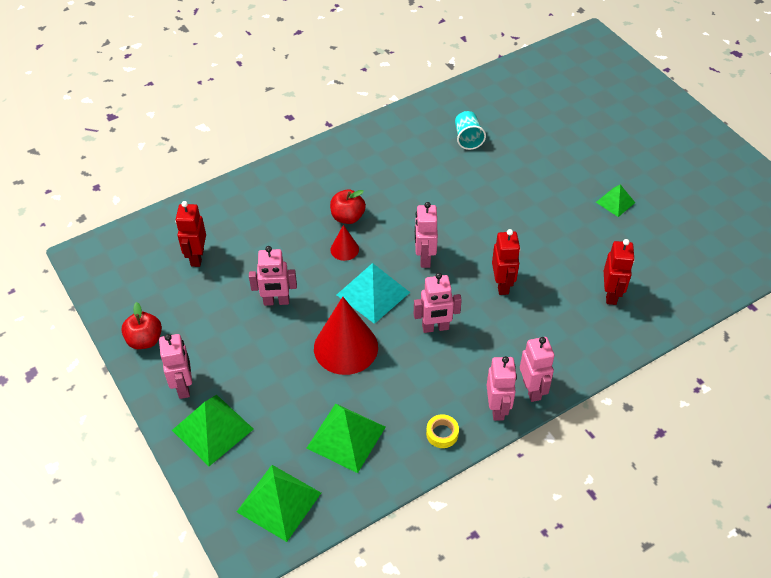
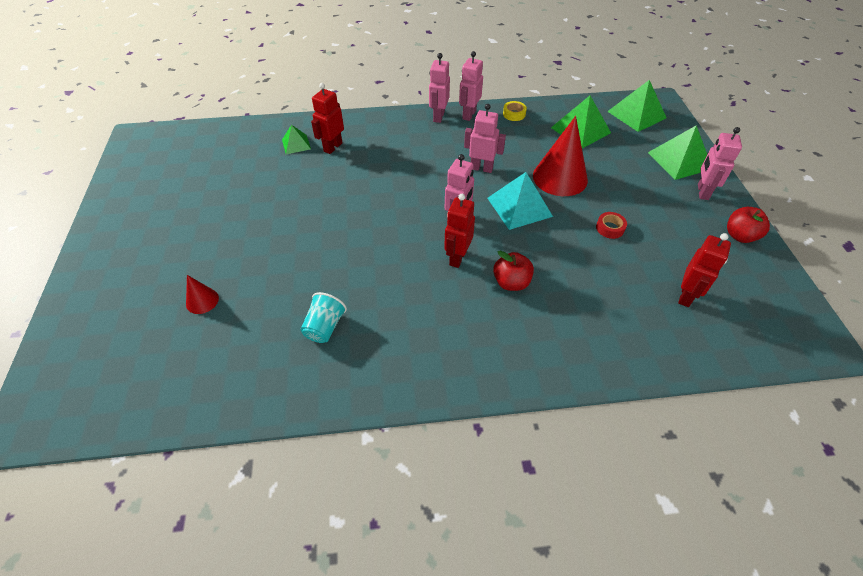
camera: 155 degrees left, 0 degrees up
(276, 301) = (610, 228): pink robot -> red tape
(344, 249) = (528, 252): red cone -> red cone (202, 301)
(502, 285) = (407, 178): red robot -> red robot (457, 257)
(615, 202) = (253, 207): green pyramid -> green pyramid (296, 144)

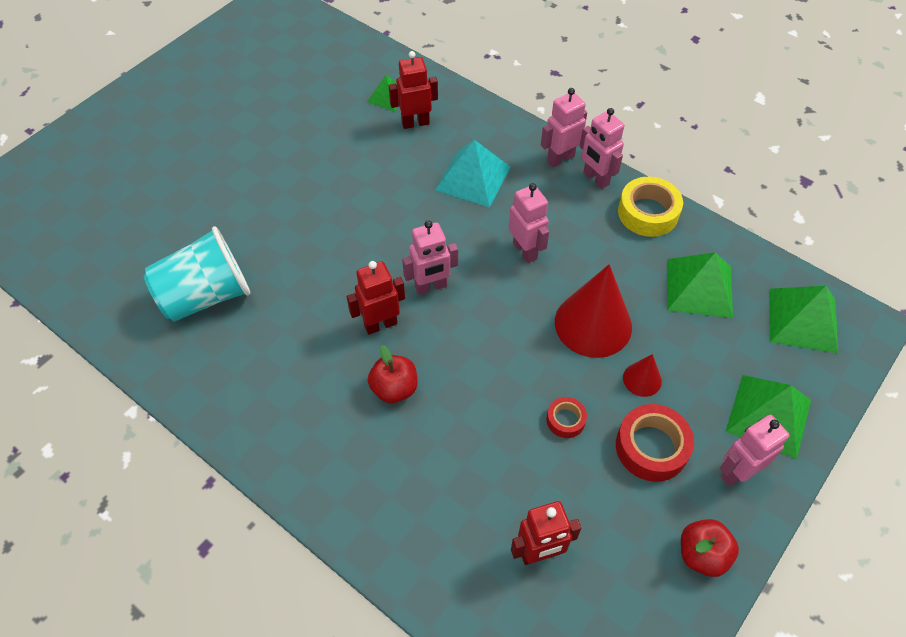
camera: 45 degrees right, 5 degrees up
(202, 301) = (154, 199): red cone -> red cone (642, 379)
(325, 327) = (206, 296): turquoise cup -> turquoise cup, size x1.86
(469, 115) = (595, 179): pink robot -> pink robot turned 105 degrees counterclockwise
(514, 114) = (648, 213): yellow tape -> yellow tape, size x1.82
(519, 207) = (505, 322): turquoise pyramid -> turquoise pyramid (473, 178)
(659, 209) = (651, 447): none -> red tape

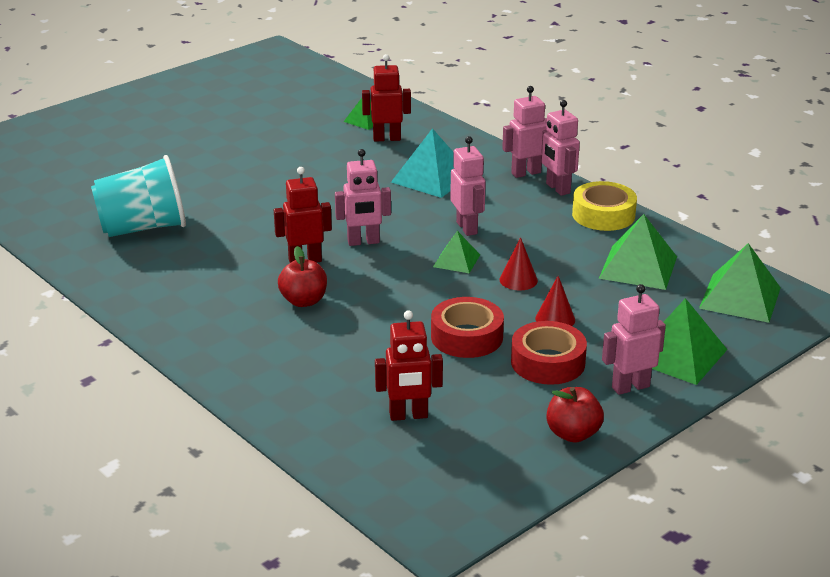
camera: 10 degrees right, 25 degrees down
(527, 303) = (456, 260): none -> green pyramid
(565, 420) = (467, 337): red tape -> red tape, size x1.82
(593, 324) = (518, 280): red cone -> red cone, size x0.48

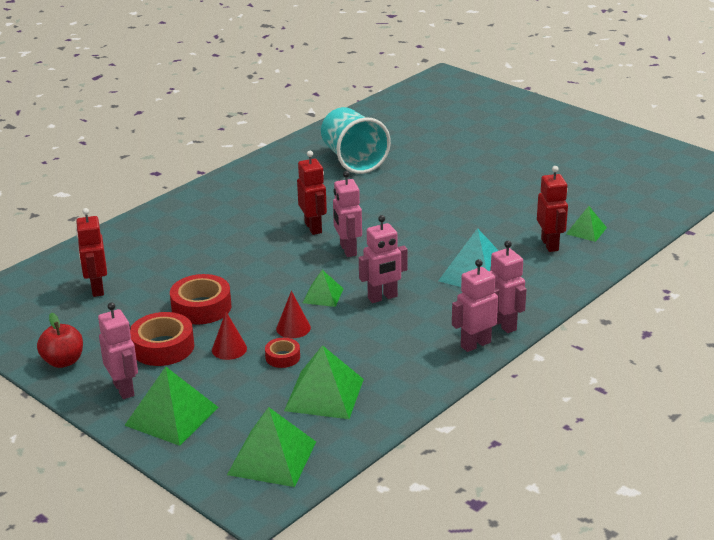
camera: 85 degrees right, 0 degrees up
(304, 301) = (252, 233): red apple -> none
(572, 287) = (282, 357): none -> red tape
(603, 215) = (426, 373): yellow tape -> none

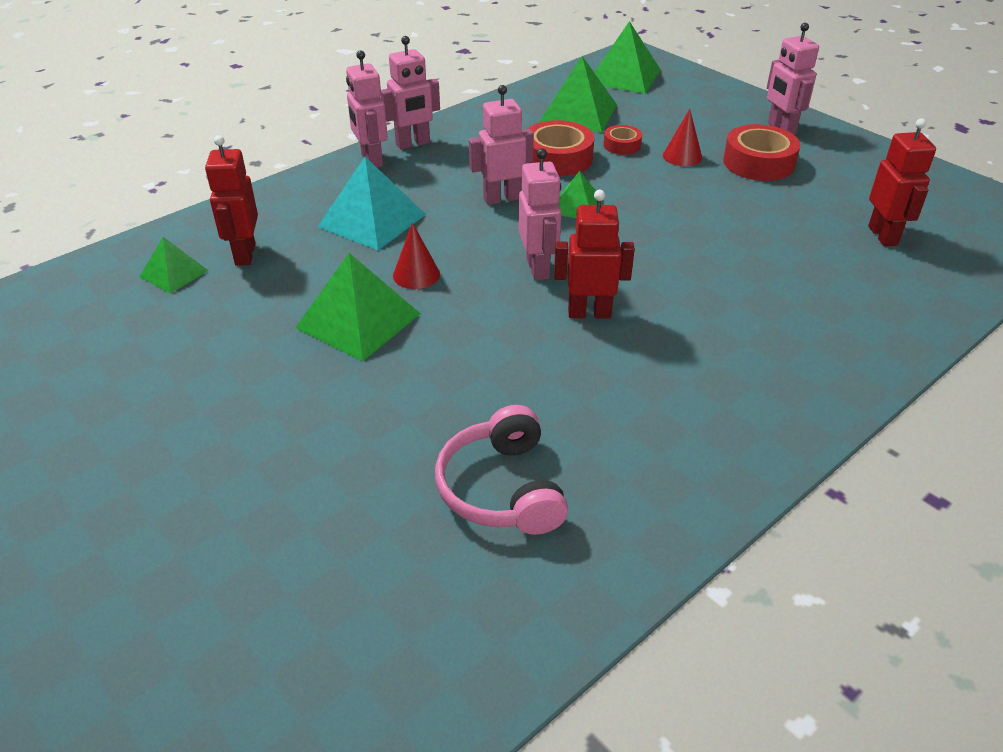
camera: 175 degrees left, 10 degrees up
(63, 361) = (863, 156): red apple -> none
(171, 416) = (723, 106): green pyramid -> green pyramid (358, 320)
(201, 307) = (730, 202): red tape -> red tape (557, 158)
(293, 328) = (612, 172): red cone -> red cone (416, 274)
(313, 228) = (589, 313): red robot -> red robot turned 105 degrees clockwise
(353, 160) = (502, 488): turquoise cup -> pink headphones

